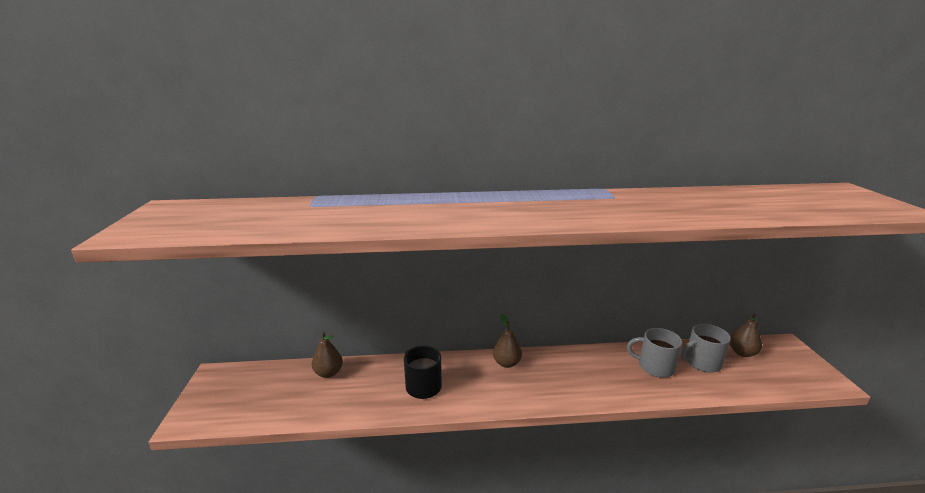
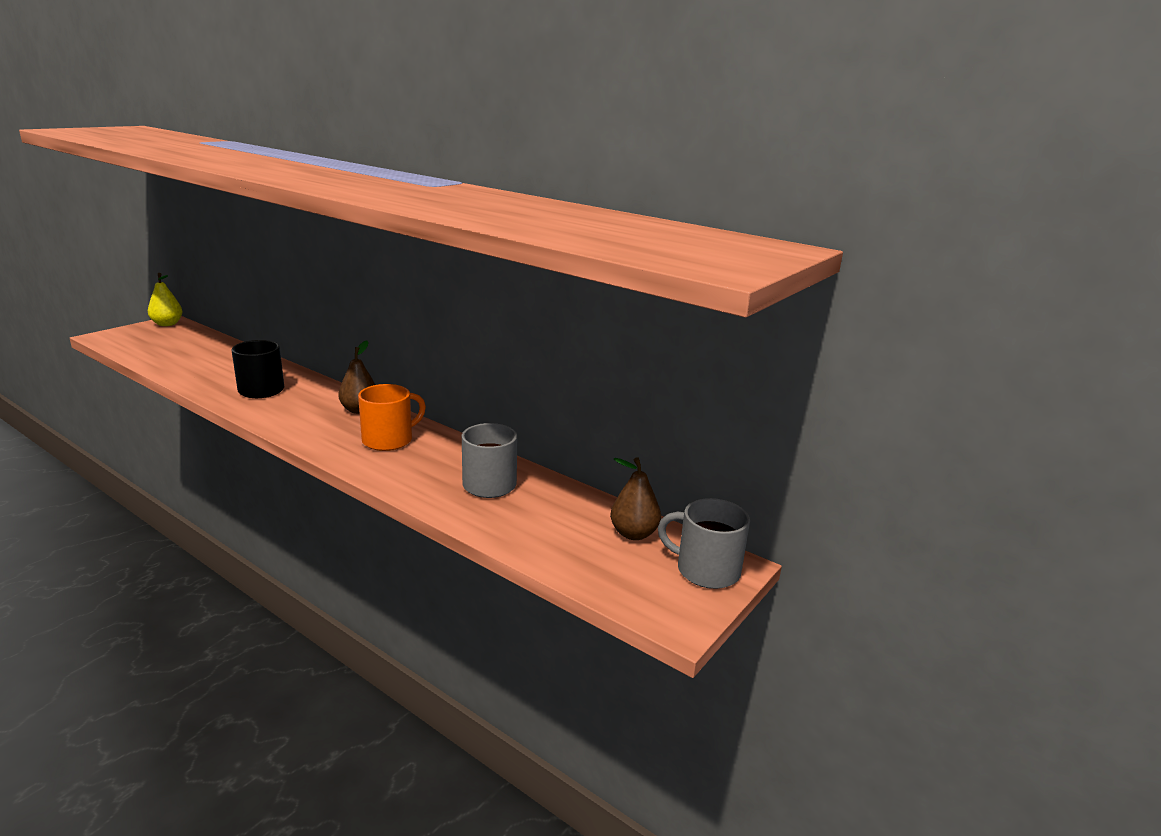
camera: 40 degrees right, 0 degrees up
(217, 377) = (167, 324): none -> yellow pear
(328, 373) = (227, 352): brown pear -> none
(564, 372) = (389, 440): none -> orange mug
(701, 362) = (552, 511): grey mug -> grey mug (706, 570)

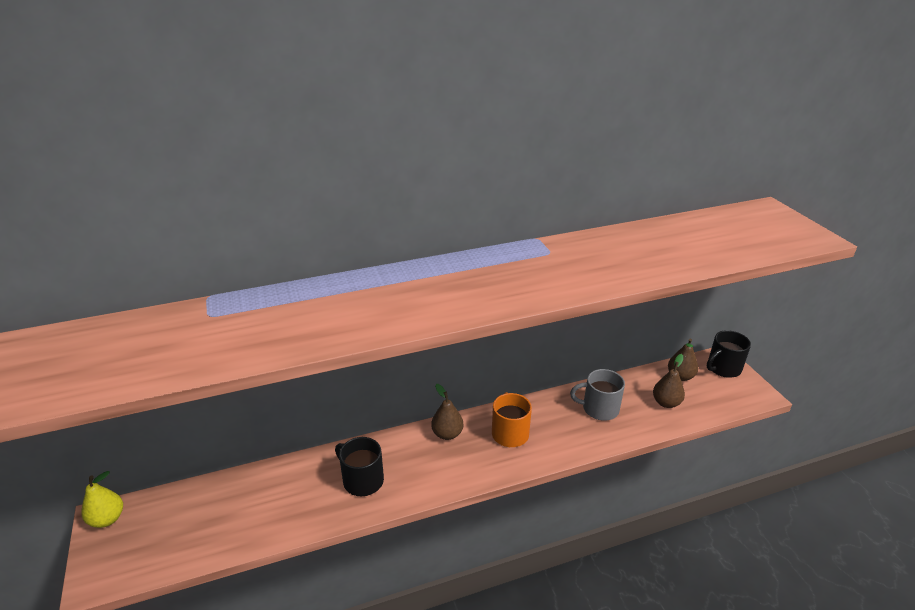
camera: 55 degrees left, 10 degrees up
(555, 531) = (666, 403): none -> brown pear
(706, 570) = (723, 368): grey mug -> black mug

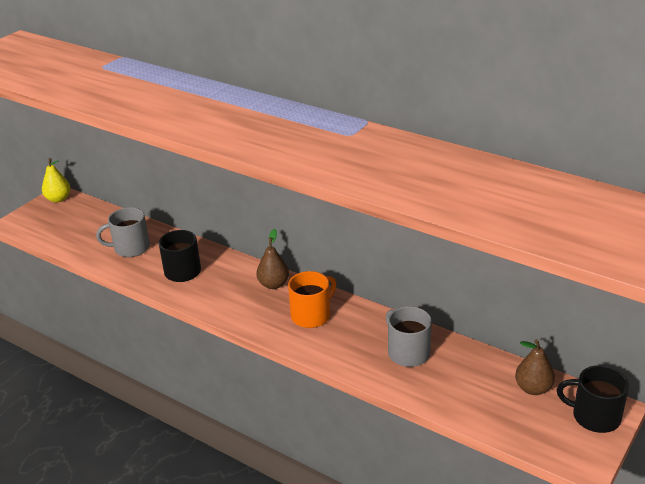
camera: 55 degrees right, 0 degrees up
(279, 500) = (130, 248): none -> grey mug
(666, 403) = (474, 393): brown pear -> none

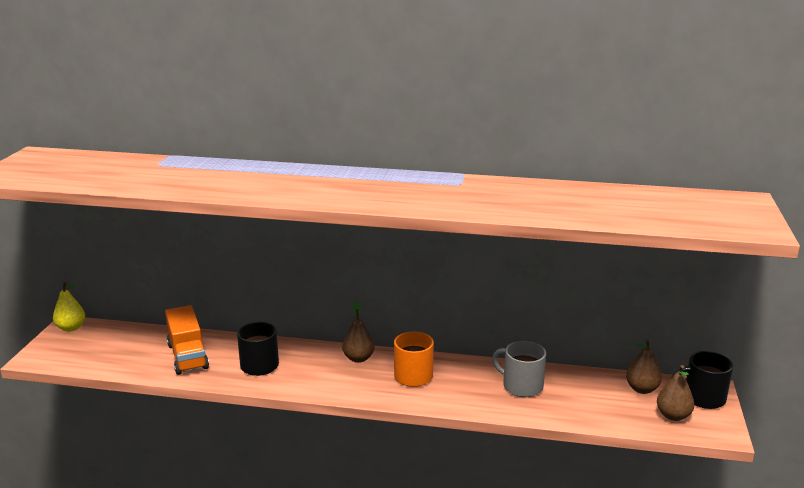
camera: 25 degrees left, 10 degrees down
(130, 248) = (187, 356): grey mug -> orange truck
(543, 428) = (673, 416): none -> brown pear

